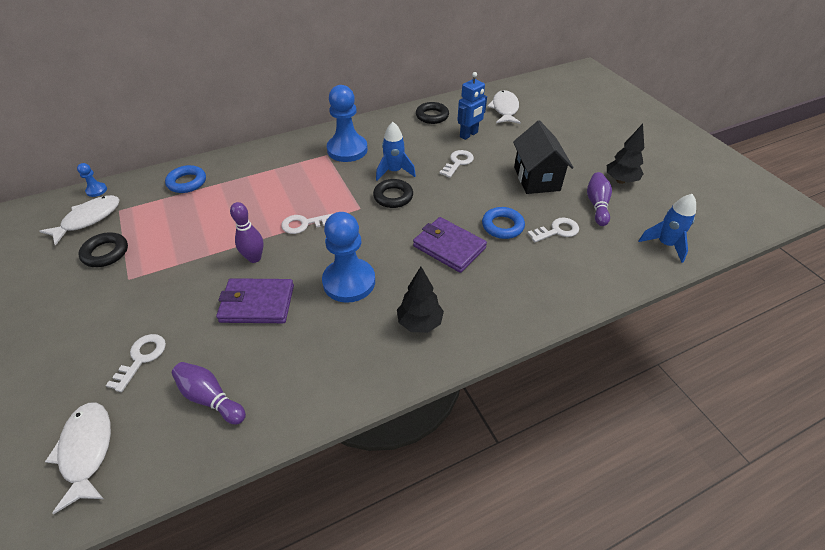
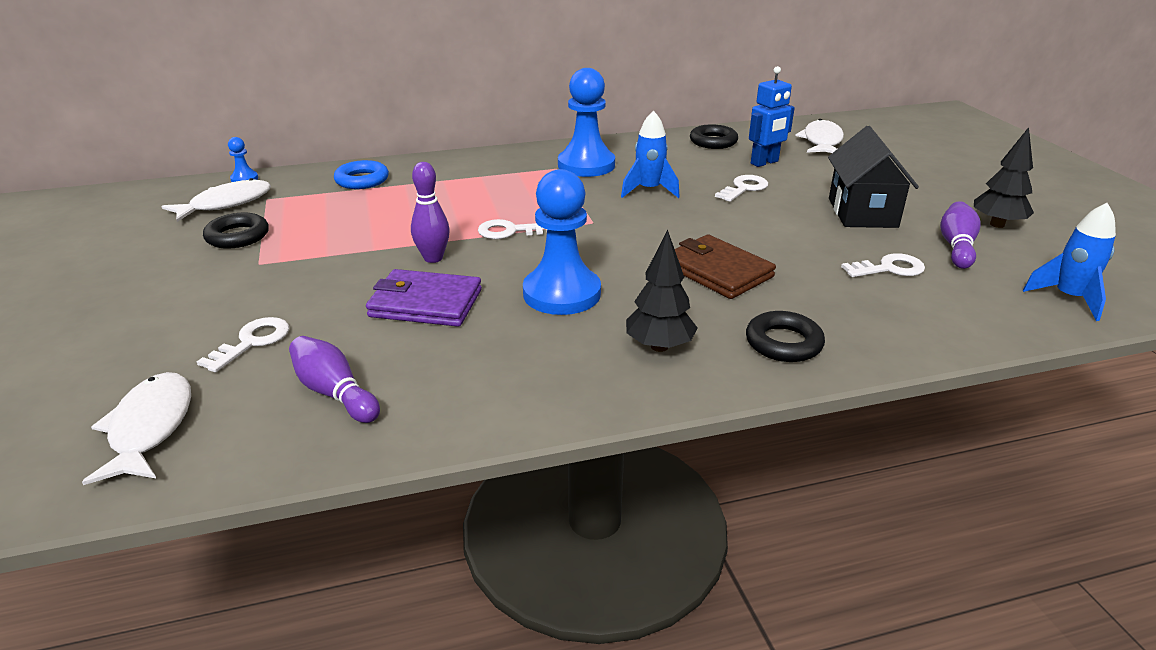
camera: 10 degrees right, 15 degrees down
(393, 196) = (643, 214): black ring -> black ring (783, 343)
(449, 247) = (717, 271): purple wallet -> brown wallet
(502, 226) = (803, 257): blue ring -> none

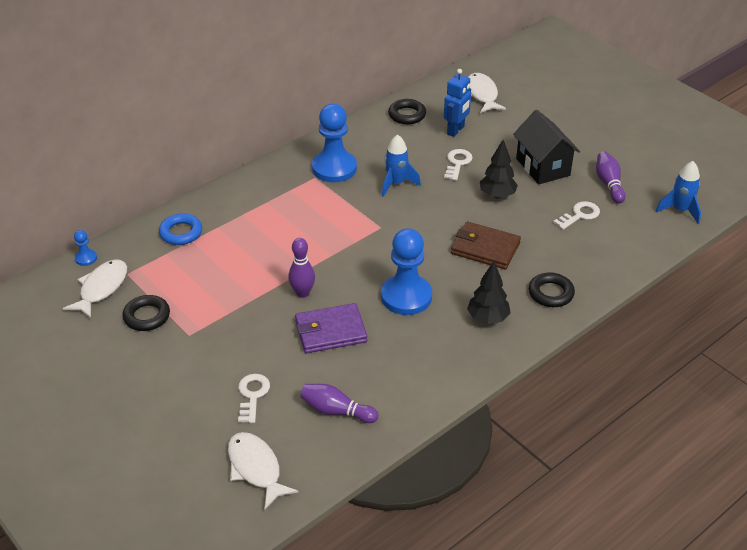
camera: 25 degrees left, 10 degrees up
(510, 231) = (332, 253): white key -> none
(997, 224) = (624, 155): black tree -> black tree (497, 195)

